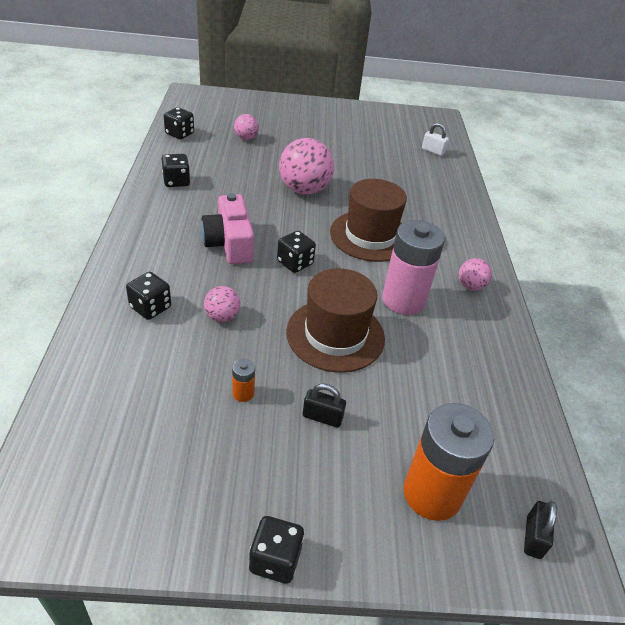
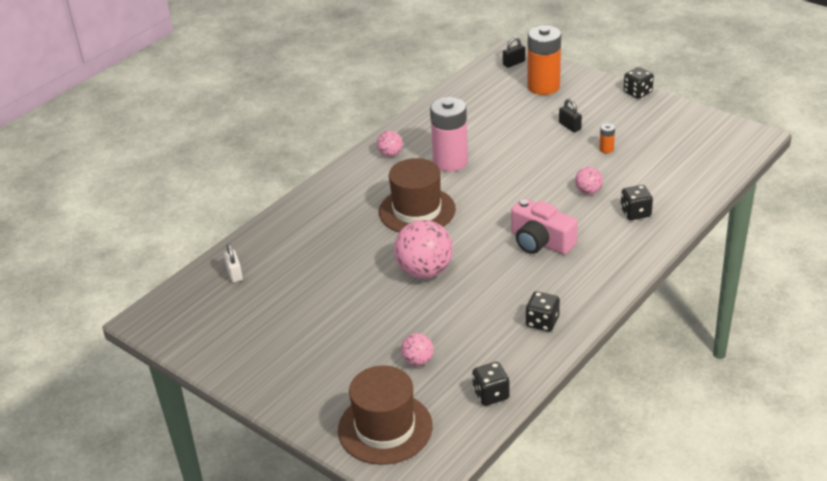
camera: 135 degrees left, 5 degrees down
(229, 243) = (540, 241): pink camera -> pink camera turned 105 degrees clockwise
(295, 263) = (502, 209): black dice -> none
(335, 335) = (521, 158): brown hat -> brown hat (385, 428)

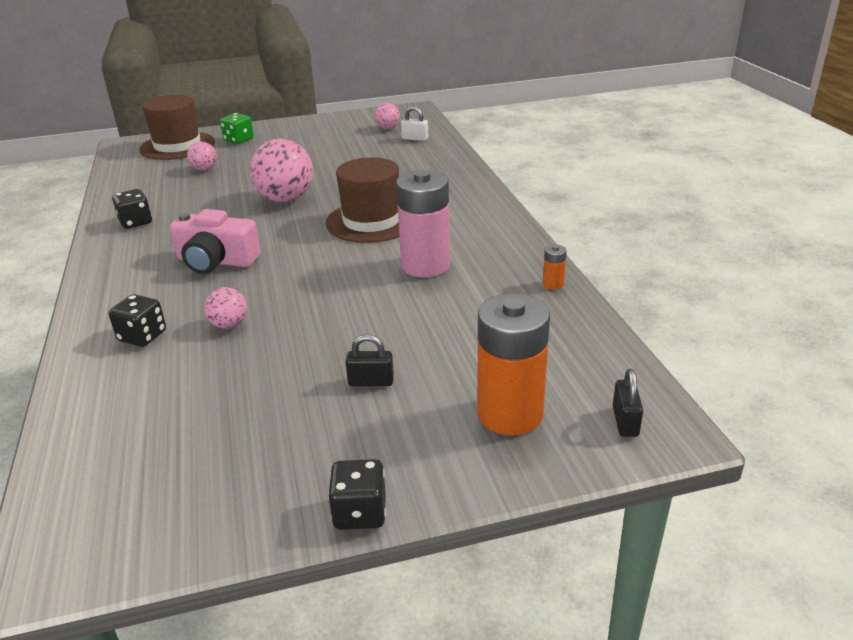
camera: 125 degrees right, 5 degrees down
(331, 391) = (239, 140): none -> green dice
(390, 154) = (492, 238): pink ball -> pink ball (387, 128)
(491, 394) = (125, 181): black dice -> none
(540, 241) = (216, 261): pink camera -> pink camera turned 150 degrees counterclockwise
(606, 149) = (275, 383): orange battery -> orange battery (553, 284)

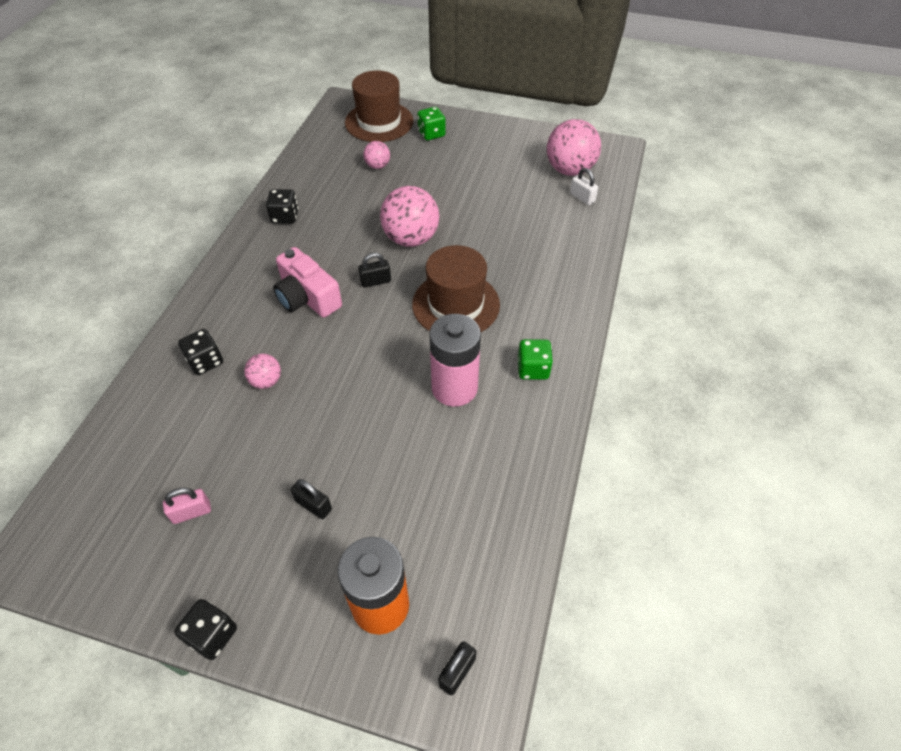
camera: 30 degrees right, 20 degrees up
(239, 440) = (191, 512): none -> pink padlock
(278, 231) = (375, 281): none -> black padlock
(387, 128) = (569, 170): pink ball -> pink ball, size x1.96
(481, 233) = (533, 369): none -> green dice
(553, 284) = (538, 471): orange battery -> none

